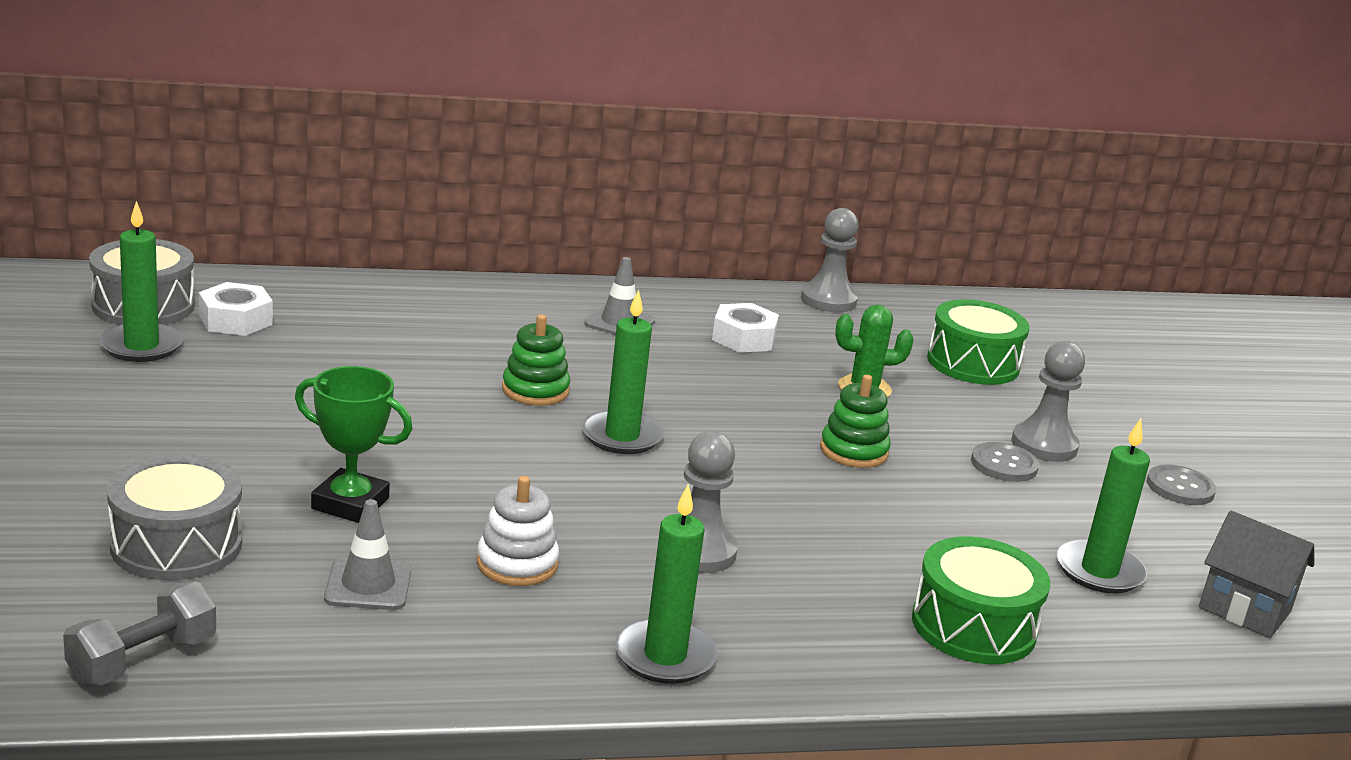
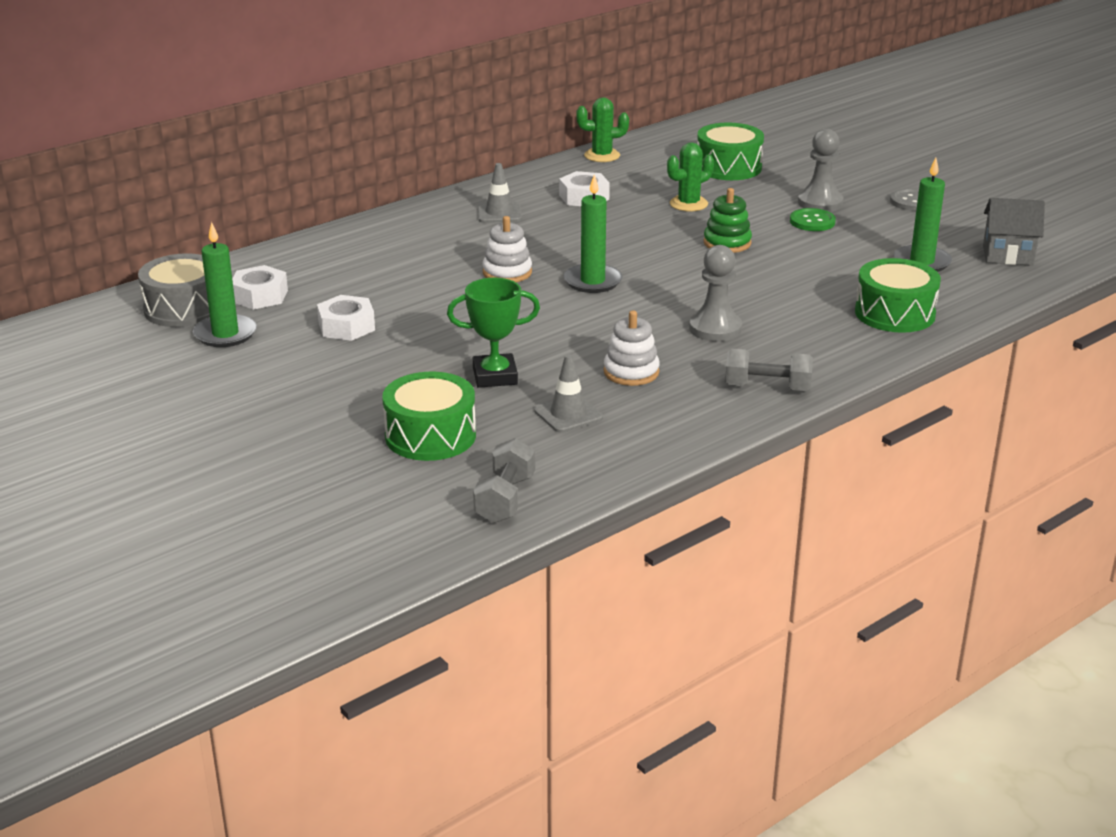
camera: 25 degrees left, 5 degrees up
(176, 544) = (430, 436): grey drum -> green drum
(273, 385) = (346, 326): none -> white nut
(535, 390) = (507, 272): green stacking toy -> white stacking toy
(665, 656) = (767, 388): green candle -> grey dumbbell
(828, 300) = (602, 155): grey pawn -> green cactus
(1004, 464) = (812, 221): grey button -> green button

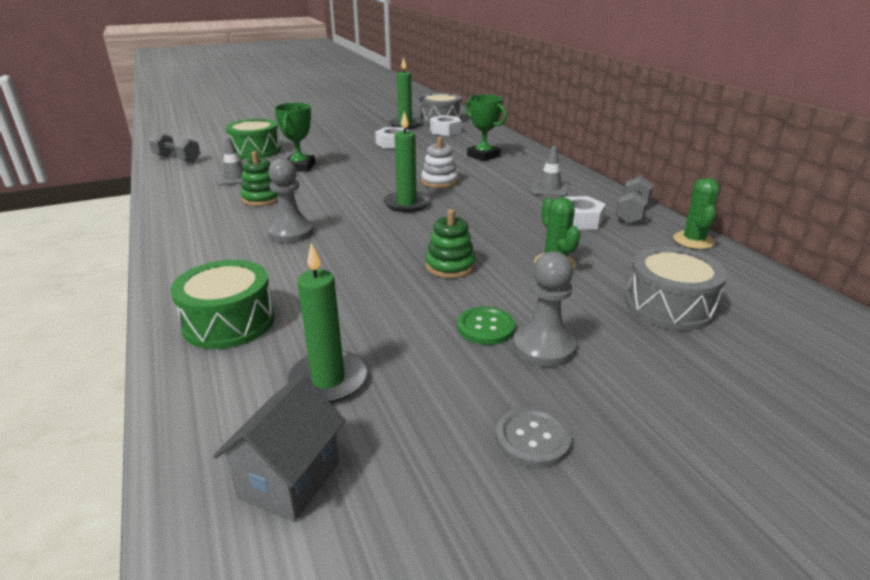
camera: 105 degrees right, 0 degrees up
(387, 257) = (483, 156): none -> green trophy
(631, 372) = (262, 198): white stacking toy -> green stacking toy
(728, 167) = (669, 306): green drum -> grey drum
(767, 388) = (185, 235): grey dumbbell -> grey dumbbell (632, 213)

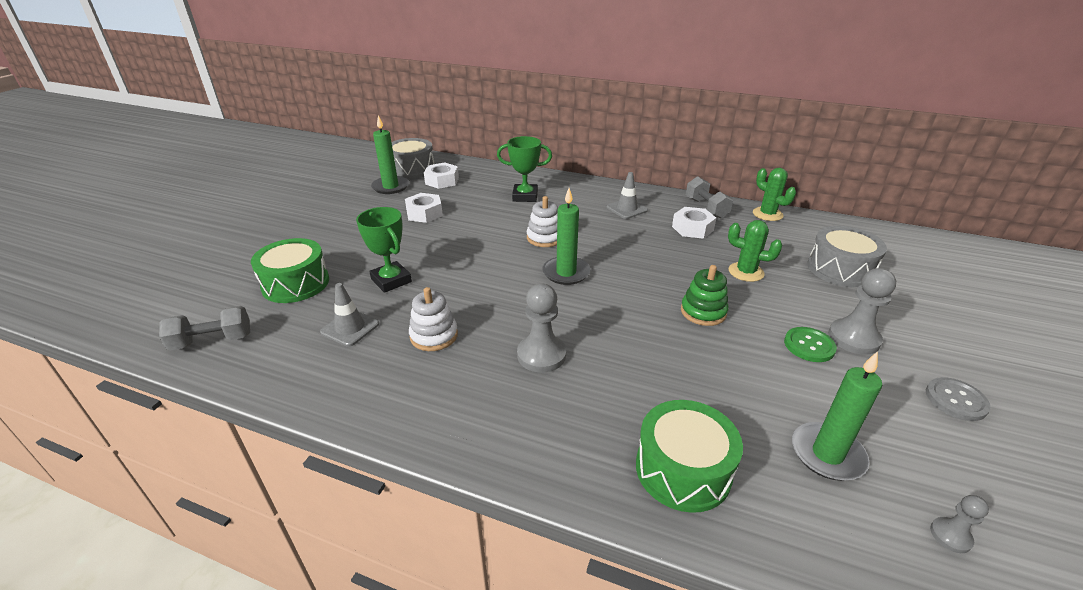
camera: 45 degrees left, 5 degrees up
(262, 198) = (434, 336): green stacking toy -> white stacking toy
(289, 479) = (950, 536): grey house -> grey pawn

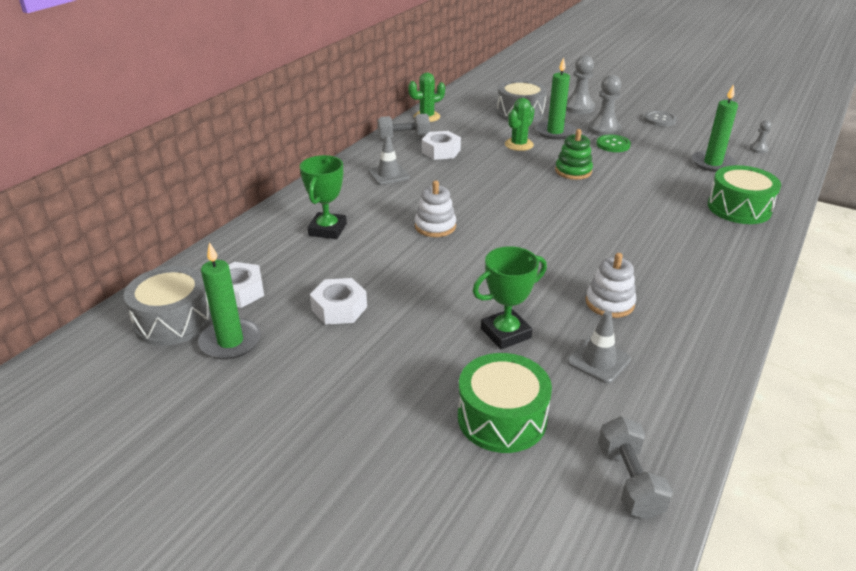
camera: 80 degrees left, 0 degrees up
(541, 355) = (633, 247): grey pawn -> grey pawn (578, 108)
(566, 273) = (507, 222): green candle -> green candle (555, 132)

